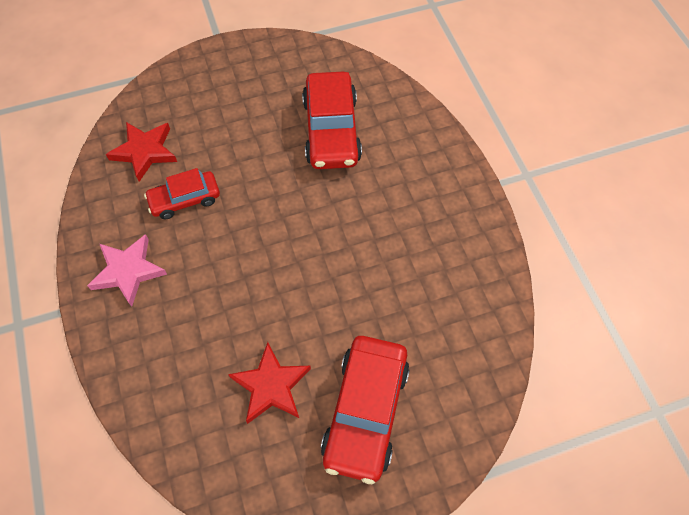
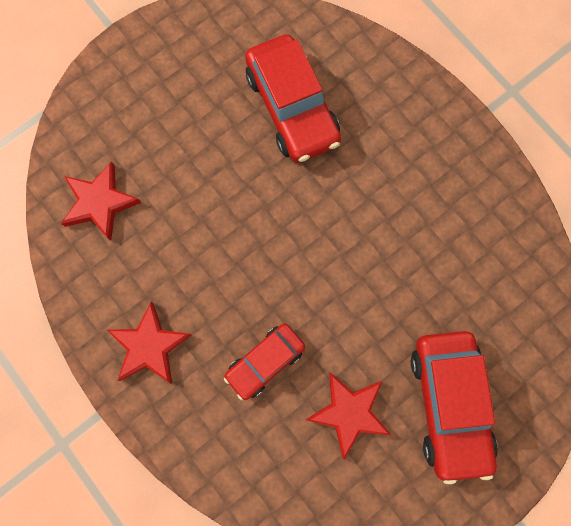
camera: 20 degrees left, 15 degrees up
(128, 271) = (149, 346): pink star -> red star
(185, 200) = (171, 244): red car -> red car (265, 362)

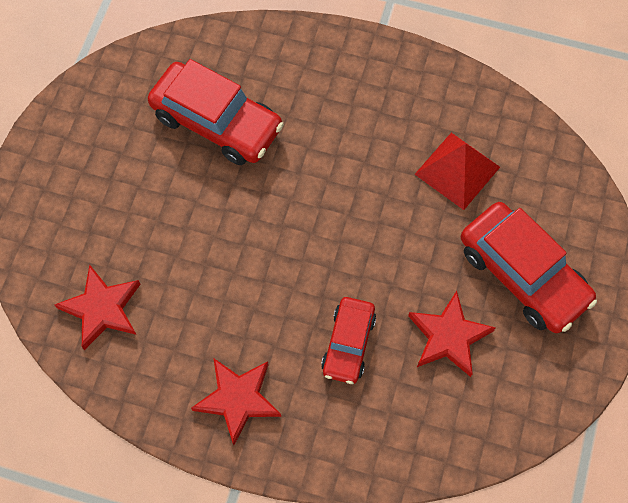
camera: 35 degrees left, 10 degrees down
(459, 278) = (457, 170): none -> red pyramid

